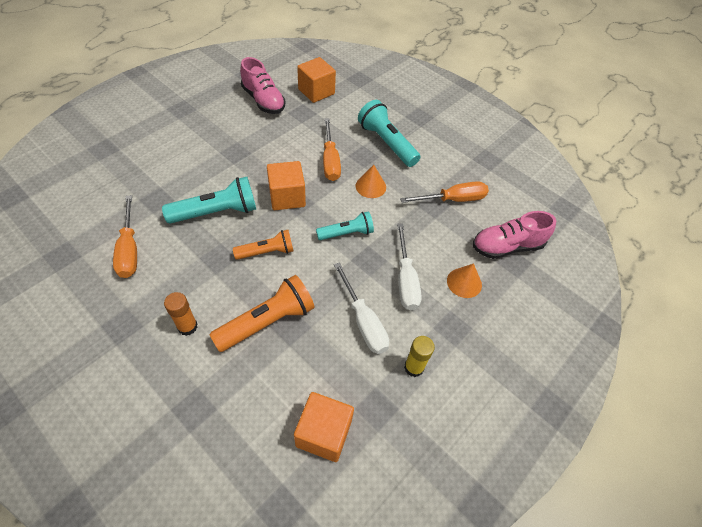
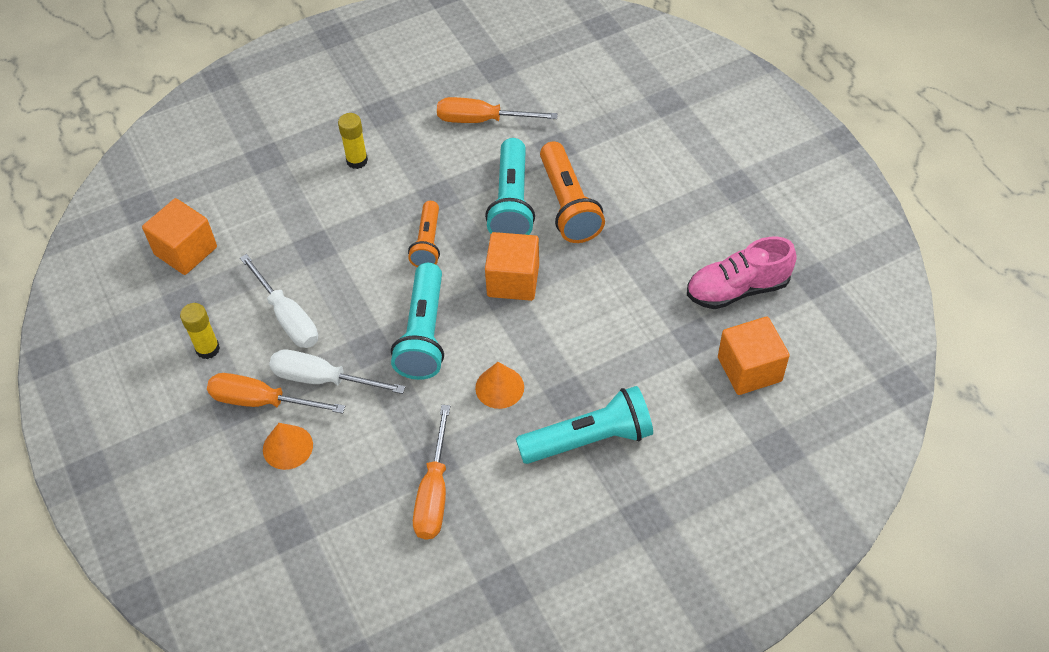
camera: 115 degrees right, 0 degrees up
(187, 326) = (357, 161): orange glue stick -> yellow glue stick
(267, 322) = (330, 228): orange flashlight -> orange flashlight (568, 205)
(330, 161) = (570, 349): orange screwdriver -> orange screwdriver (262, 401)
(346, 233) = (423, 334): turquoise flashlight -> turquoise flashlight, size x1.58
(363, 321) = (287, 317): white screwdriver -> white screwdriver turned 120 degrees counterclockwise
(507, 246) = (319, 531): pink shoe -> none

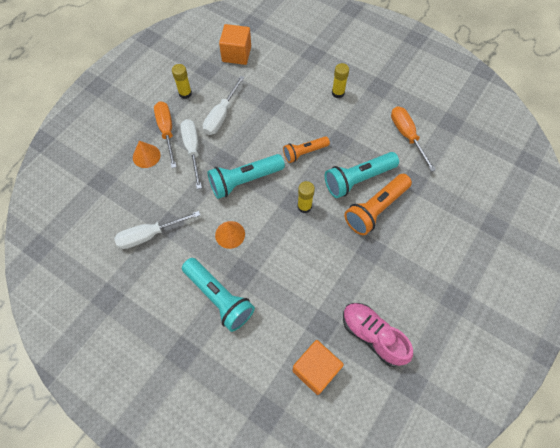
camera: 60 degrees right, 10 degrees up
(434, 492) = (150, 235): orange screwdriver -> white screwdriver
(513, 280) = (304, 206): orange cube -> yellow glue stick

